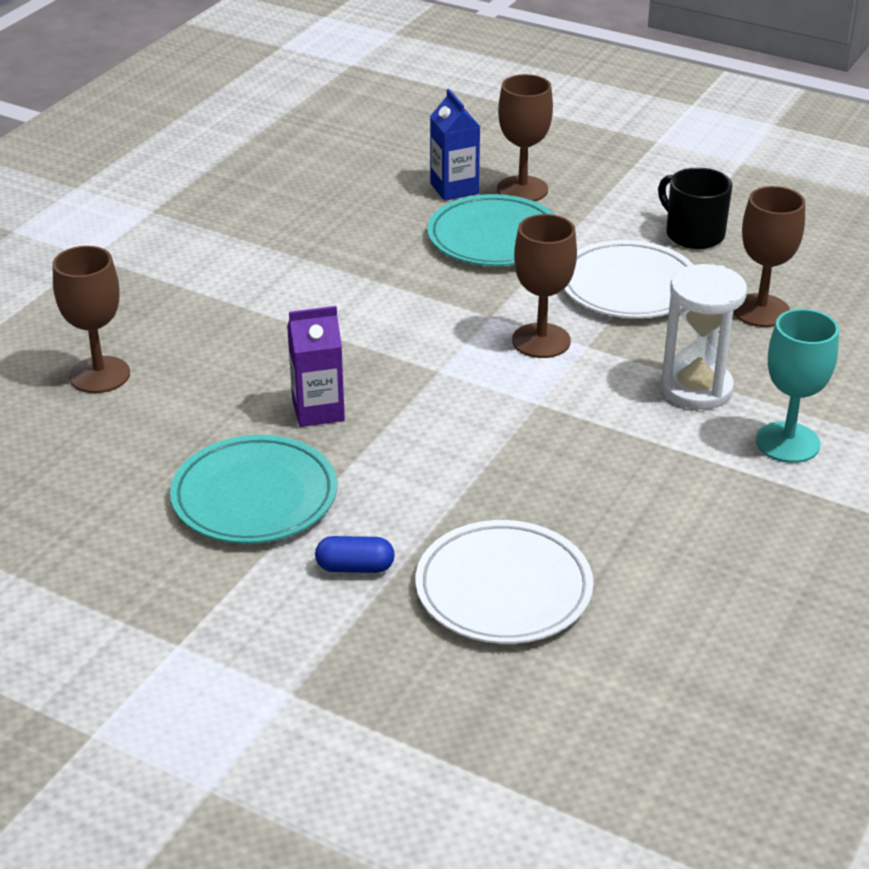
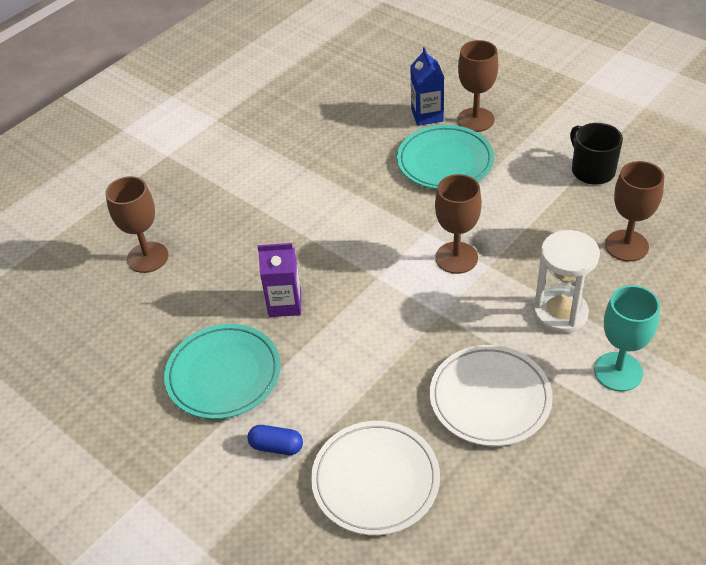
camera: 15 degrees right, 10 degrees up
(629, 287) = (532, 214): white plate -> white plate (490, 398)

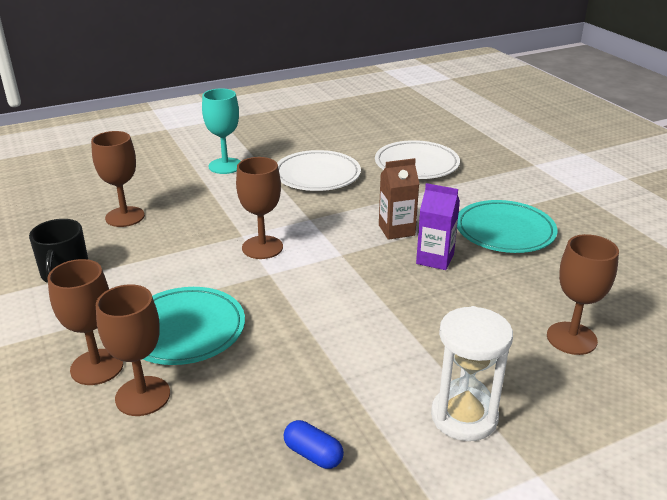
camera: 160 degrees left, 15 degrees down
(276, 446) = (475, 190): blue capsule -> blue capsule (313, 454)
(340, 331) = (396, 230): none -> brown carton
(427, 115) = (143, 396): blue carton -> brown goblet
(560, 313) = (224, 197): white hourglass -> white hourglass (464, 416)

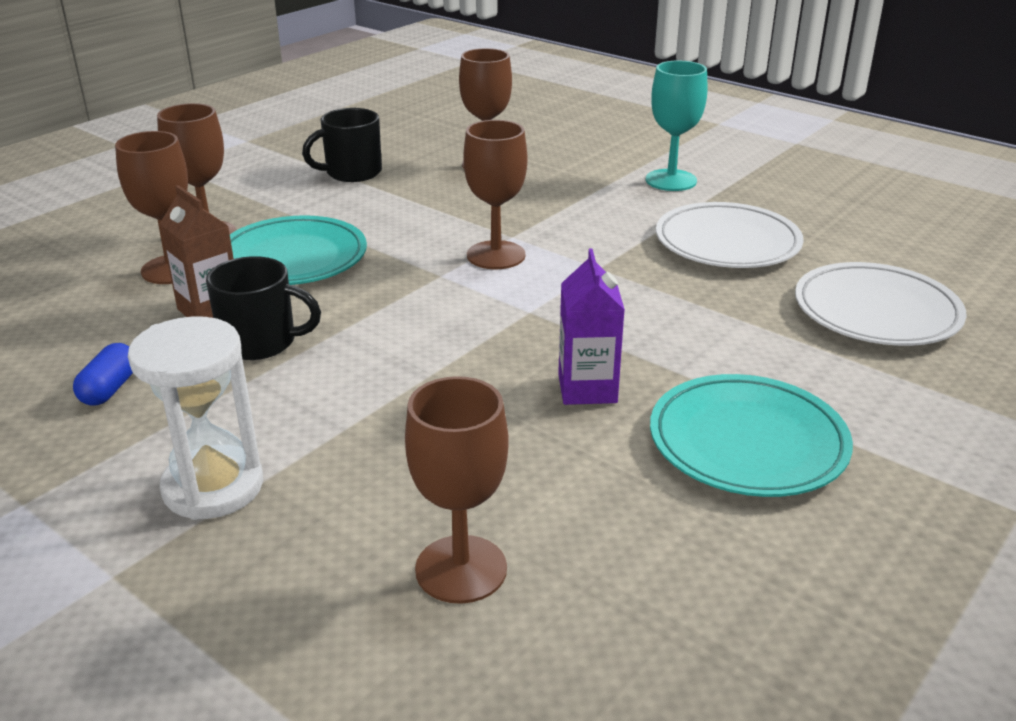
camera: 65 degrees right, 0 degrees up
(299, 367) = (260, 342): none -> black mug
(396, 230) = (639, 339): brown carton -> brown carton (209, 310)

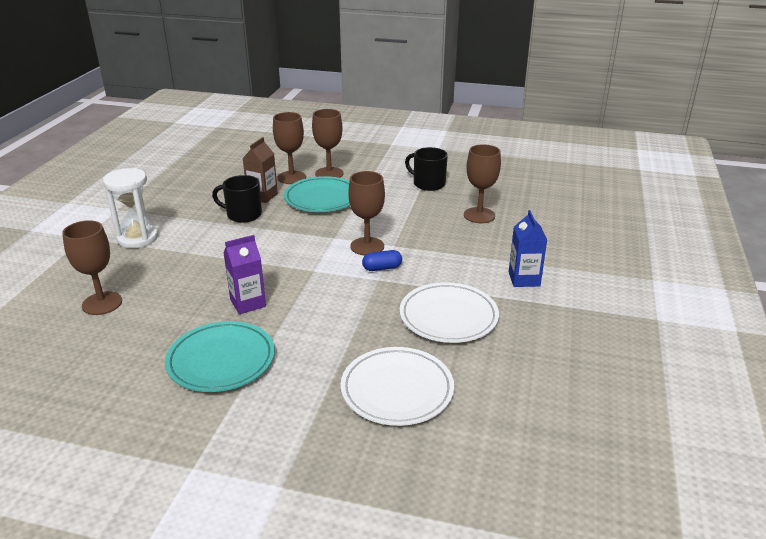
camera: 65 degrees right, 0 degrees up
(110, 389) = (192, 198): blue capsule -> blue capsule (382, 268)
(260, 342) = (243, 215): black mug -> black mug turned 120 degrees clockwise
(671, 180) = (524, 279): turquoise goblet -> blue carton

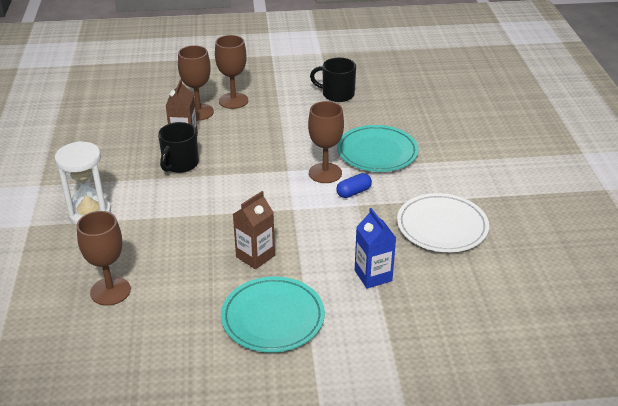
camera: 20 degrees left, 5 degrees up
(243, 215) = (180, 164): black mug -> black mug turned 60 degrees counterclockwise
(248, 303) = (255, 256): purple carton -> brown carton
(322, 198) = (246, 130): turquoise plate -> turquoise plate (377, 152)
(397, 390) = (443, 304): white plate -> none
(479, 215) = (405, 119): brown goblet -> none
(524, 279) = (482, 176): blue carton -> blue carton (373, 276)

